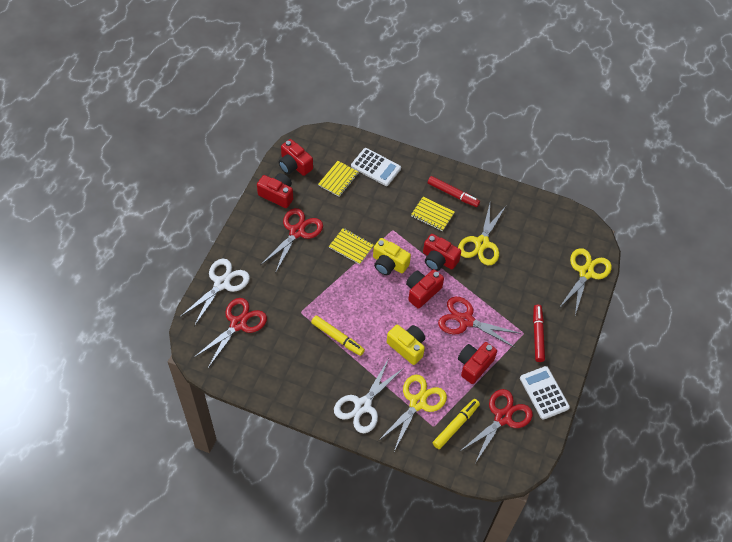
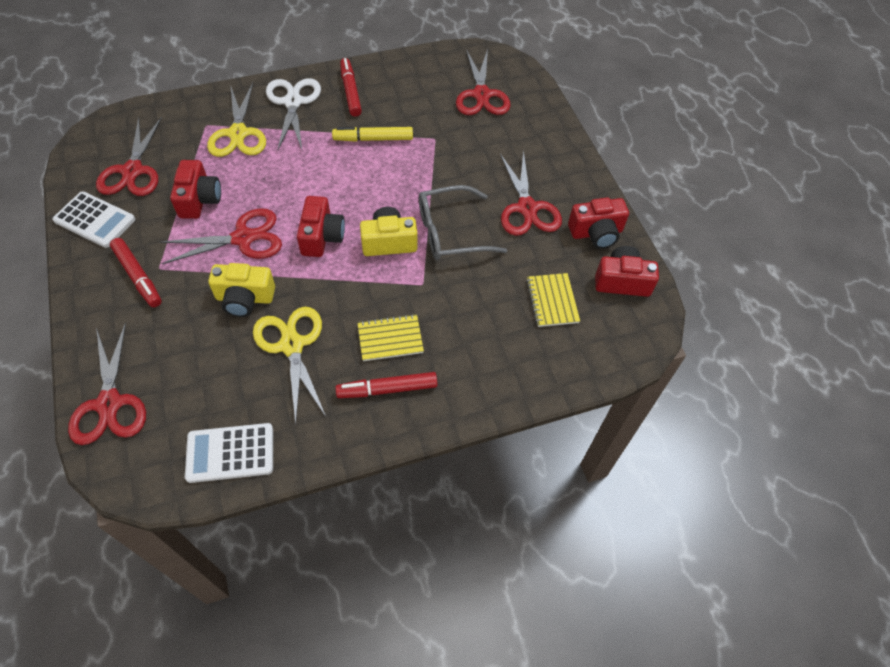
camera: 140 degrees right, 0 degrees up
(222, 283) = (538, 115): white scissors -> none
(318, 388) = (350, 91): none -> red marker
(351, 247) = (450, 232): yellow notebook -> grey glasses
(375, 167) = (525, 352): white calculator -> white calculator (230, 453)
(407, 347) = (291, 173): yellow camera -> yellow camera (245, 298)
(439, 259) = (332, 286): red camera -> none
(455, 425) = (182, 137): yellow marker -> none
(586, 272) = (109, 404): yellow scissors -> red scissors

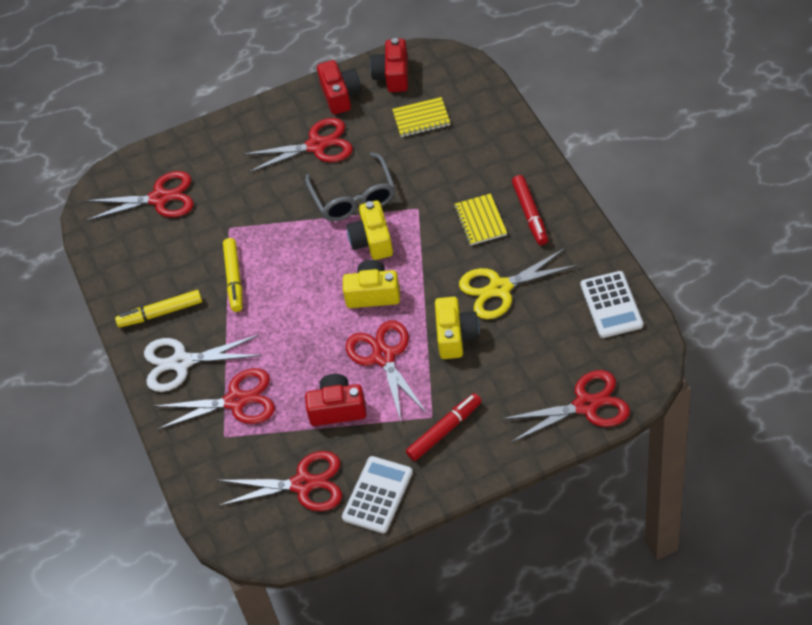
camera: 85 degrees left, 5 degrees down
(238, 134) = (236, 401): yellow scissors -> red scissors
(321, 237) = (373, 294): red camera -> yellow camera
(350, 91) = (160, 313): red marker -> yellow marker

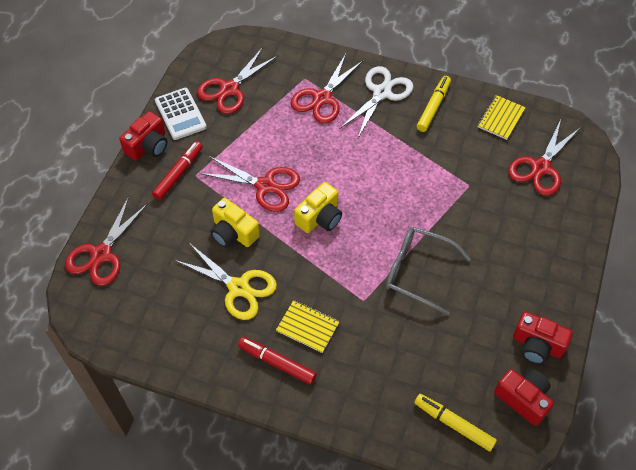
camera: 125 degrees right, 5 degrees up
(234, 279) = (419, 158): yellow marker -> yellow marker (454, 424)
(316, 145) = (496, 289): red scissors -> none
(337, 409) = (257, 137): red camera -> red camera (148, 146)
(372, 241) = (365, 251): yellow camera -> none
(421, 119) = (451, 377): yellow notebook -> yellow notebook (500, 118)
(444, 430) = (178, 173): red marker -> red marker turned 150 degrees counterclockwise
(500, 288) = (238, 287): yellow scissors -> yellow scissors turned 105 degrees clockwise
(611, 305) = (147, 337): white calculator -> none

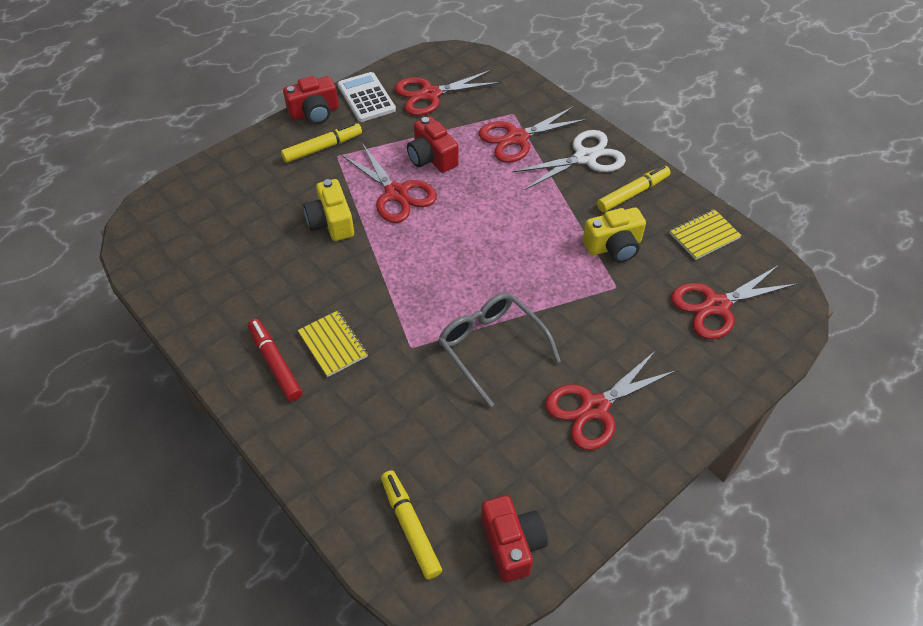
camera: 30 degrees right, 5 degrees down
(101, 254) = (197, 186): red scissors -> red scissors (595, 408)
(178, 173) = (322, 148): red marker -> yellow marker
(180, 114) = (366, 98): white calculator -> white calculator turned 150 degrees clockwise
(238, 287) = (295, 274): yellow scissors -> none
(320, 217) = (428, 246): yellow camera -> yellow camera (613, 246)
(537, 345) = (572, 493): red camera -> red camera (432, 158)

